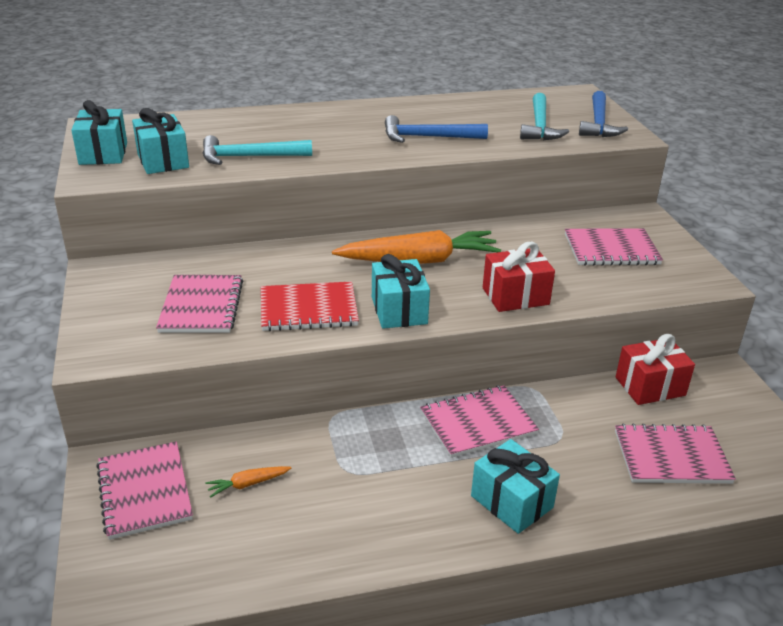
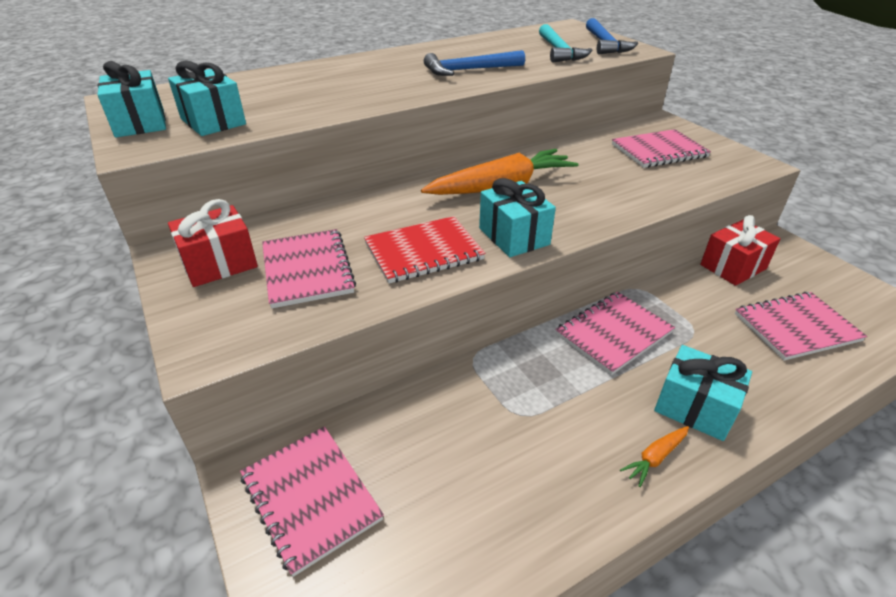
camera: 15 degrees left, 5 degrees up
(248, 484) = (424, 457): orange carrot -> orange carrot (655, 457)
(249, 157) = (306, 107): turquoise hammer -> none
(515, 296) = (610, 204): red gift -> red gift (219, 264)

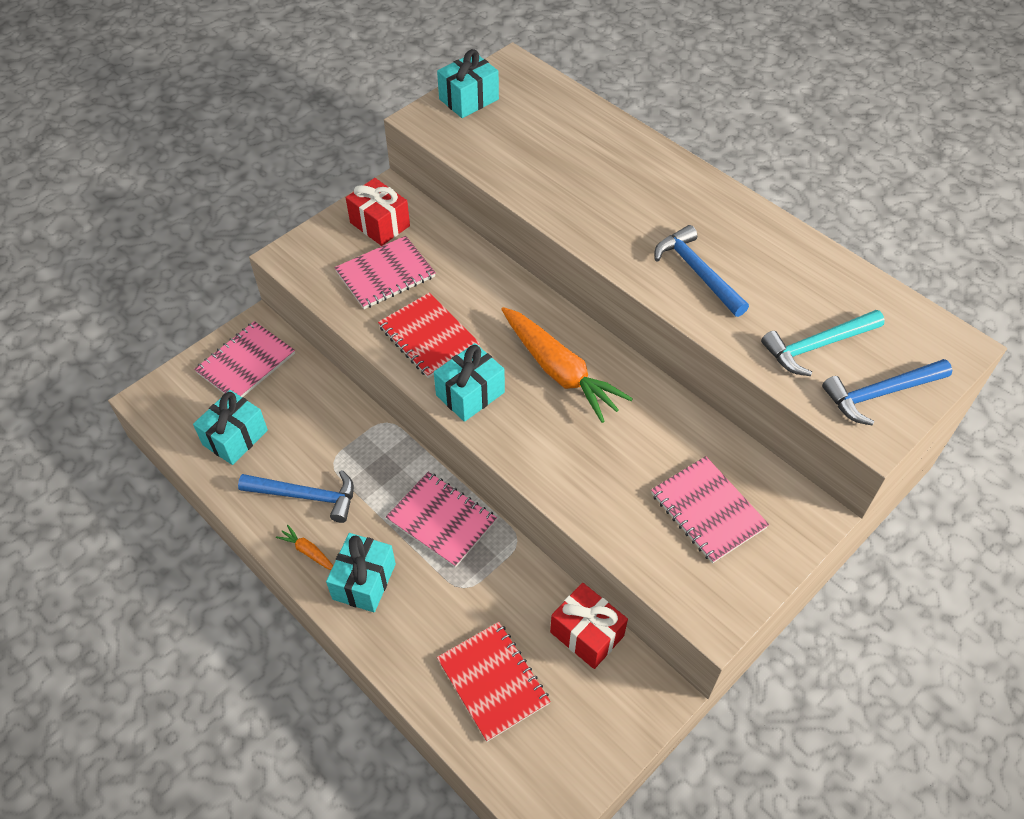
camera: 75 degrees right, 15 degrees up
(213, 121) = (487, 137): turquoise gift -> turquoise gift (235, 437)
(569, 449) = (306, 496): none -> blue hammer
(796, 327) = (493, 682): pink notebook -> red notebook

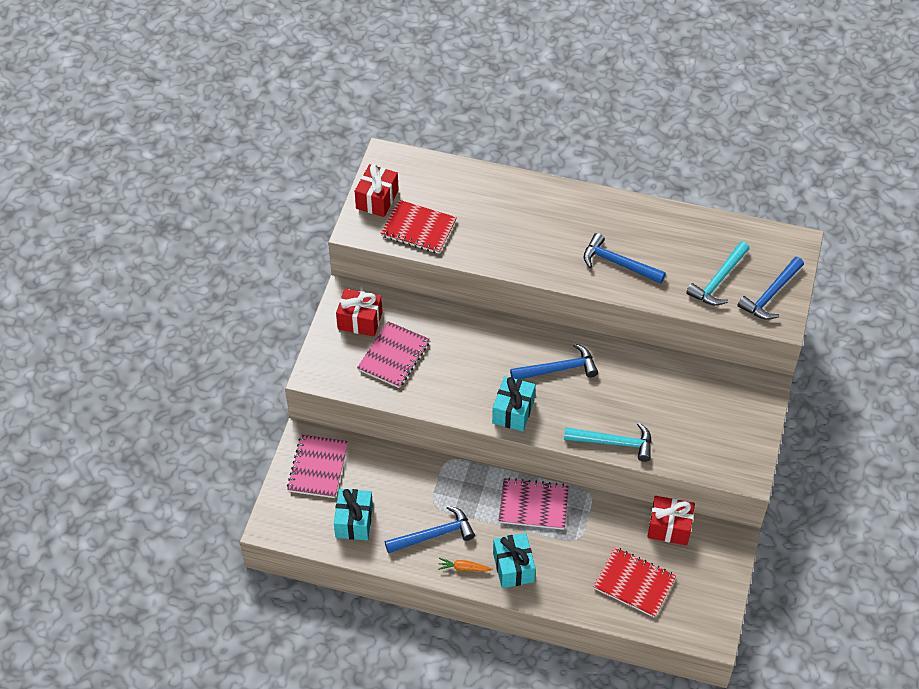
camera: 30 degrees left, 0 degrees up
(428, 337) = (457, 386): red notebook -> red notebook (418, 228)
(468, 99) = (377, 199): turquoise gift -> red gift
(559, 371) = (558, 369): orange carrot -> blue hammer
(564, 489) = (614, 443): none -> turquoise hammer
(708, 510) = (705, 414): pink notebook -> none

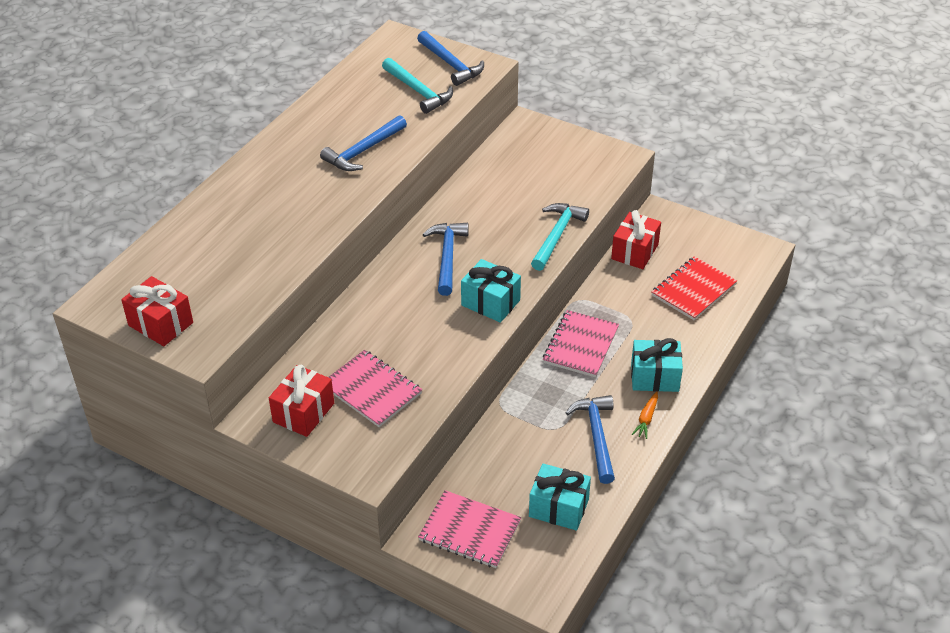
camera: 75 degrees left, 10 degrees down
(418, 228) = (229, 295): red notebook -> none

